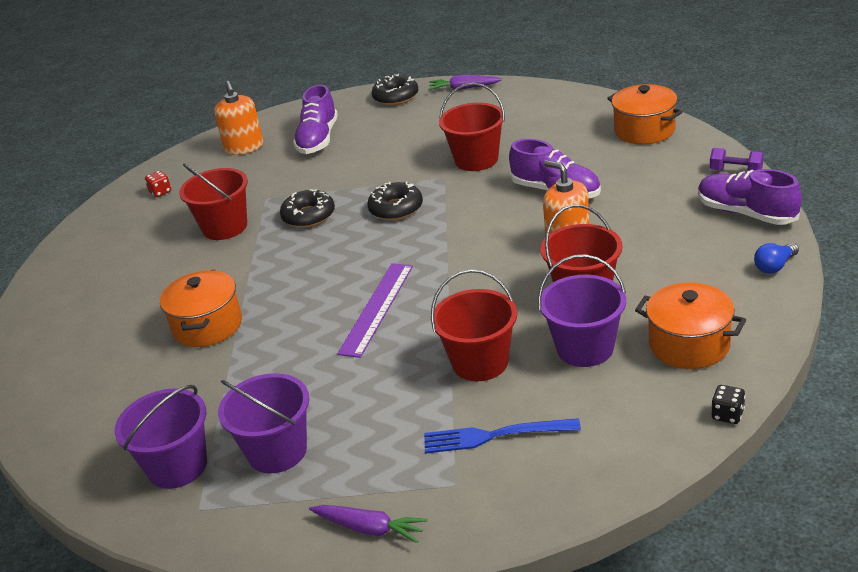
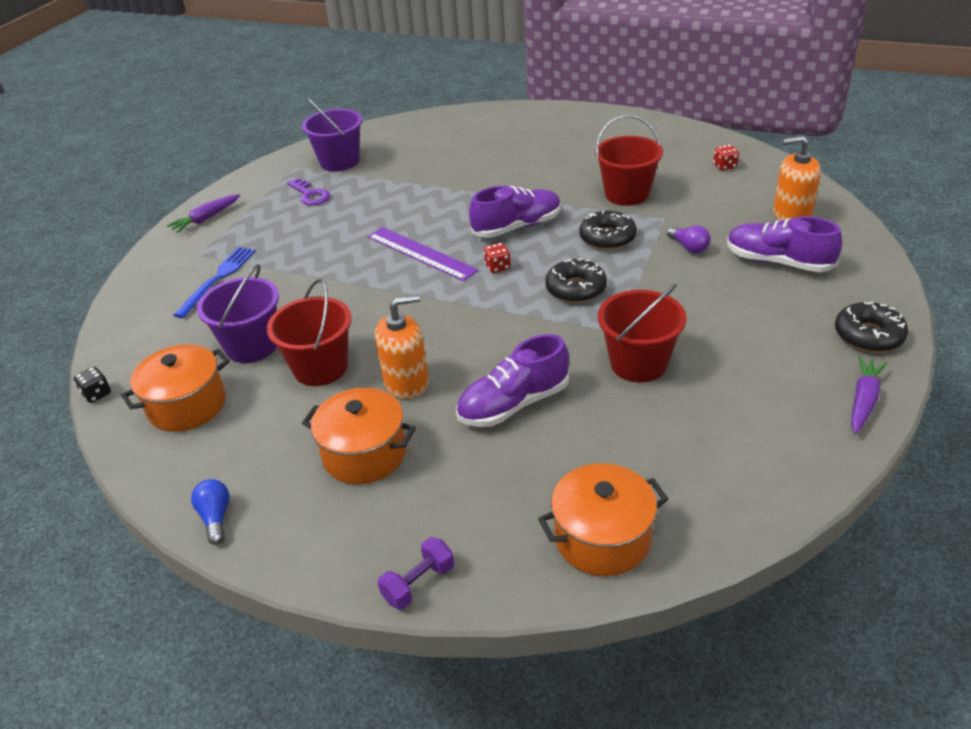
camera: 110 degrees right, 5 degrees up
(207, 326) = (480, 178): orange pot -> orange pot (365, 454)
(277, 451) = (310, 195): purple bucket -> purple key
(310, 177) = (688, 247): none -> purple light bulb
(381, 256) = (497, 267): none -> red dice
(480, 362) = (298, 289): red bucket -> none
(746, 213) = (324, 544): purple shoe -> purple shoe (517, 227)

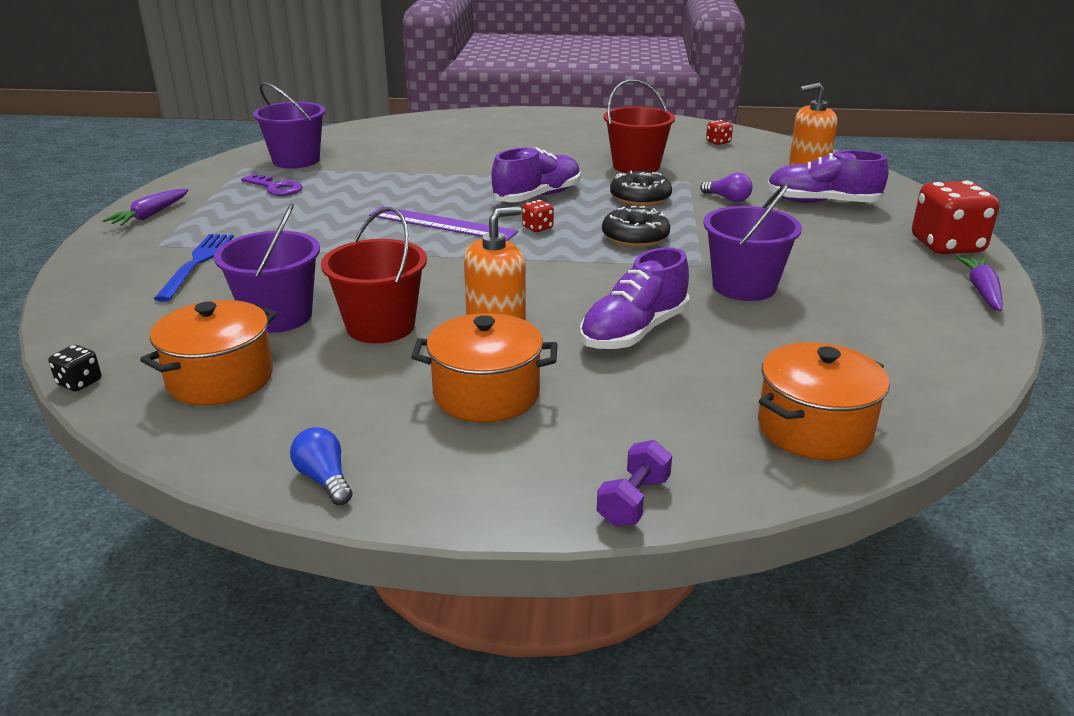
camera: 20 degrees left, 10 degrees down
(638, 363) = (744, 286): red bucket -> purple bucket
(868, 335) = (947, 245): black donut -> red dice

